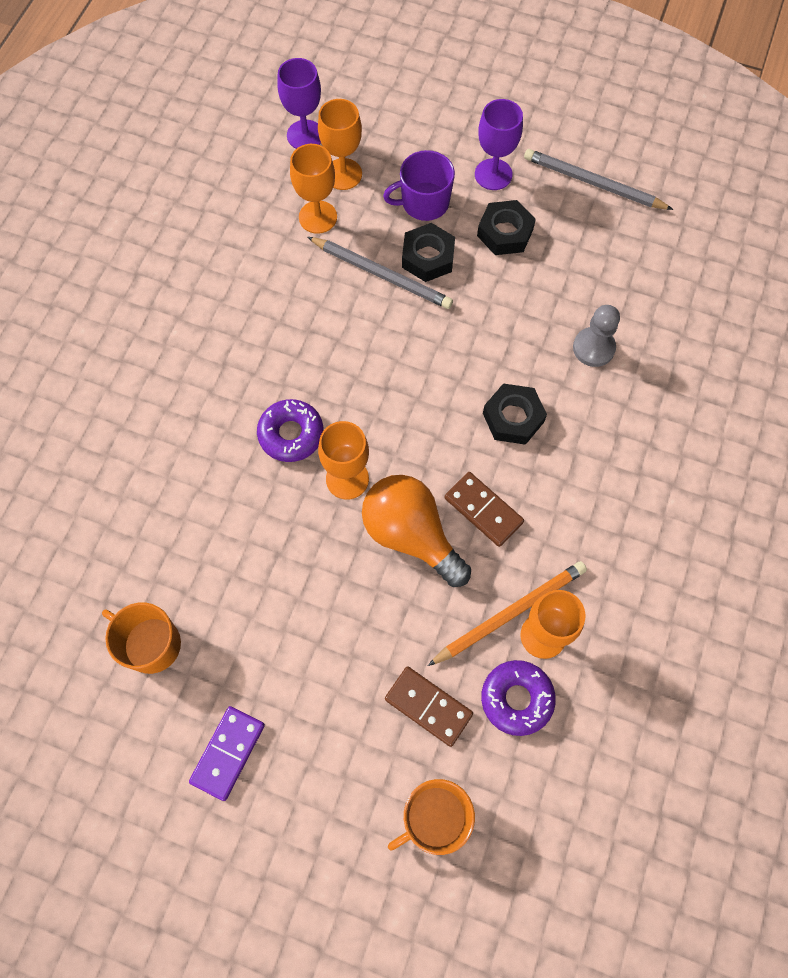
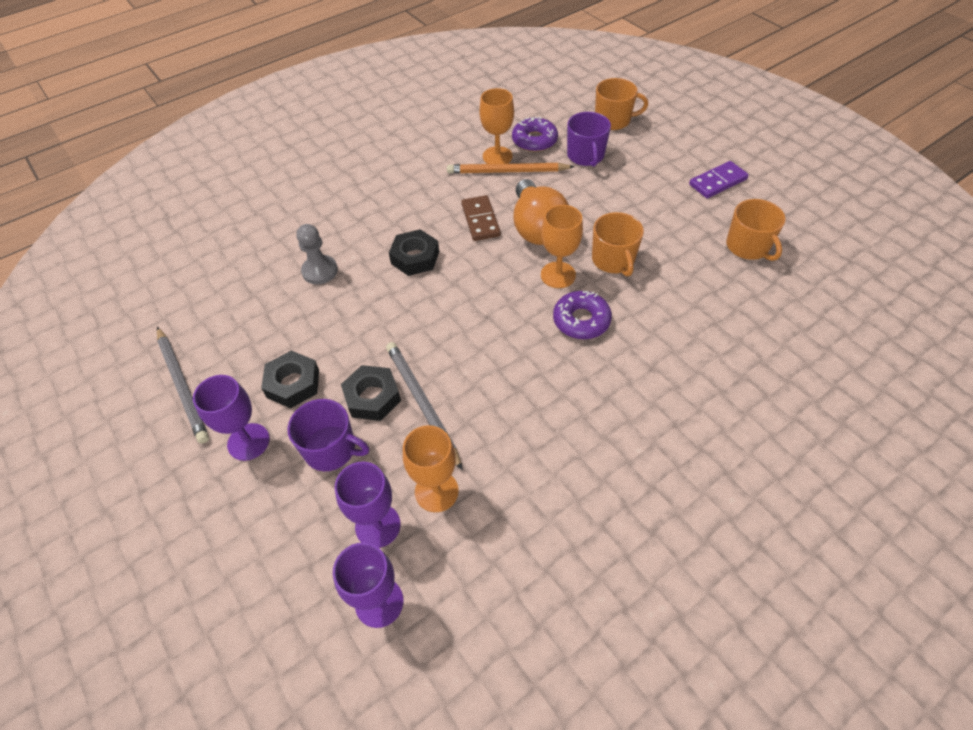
camera: 145 degrees left, 15 degrees down
(298, 534) = (613, 260): none -> orange mug
(343, 174) = (378, 526): orange goblet -> purple goblet
(428, 706) = (586, 156): brown domino -> purple mug

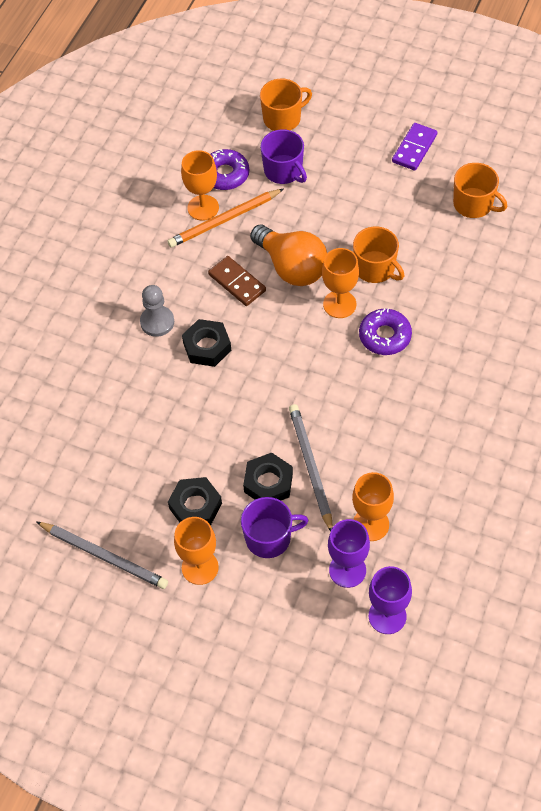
camera: 30 degrees left, 5 degrees up
(248, 442) = (200, 567): purple goblet -> orange goblet
(320, 271) = (132, 400): grey pawn -> grey pawn (157, 322)
(422, 403) = (310, 467): grey pencil -> grey pencil turned 45 degrees clockwise

